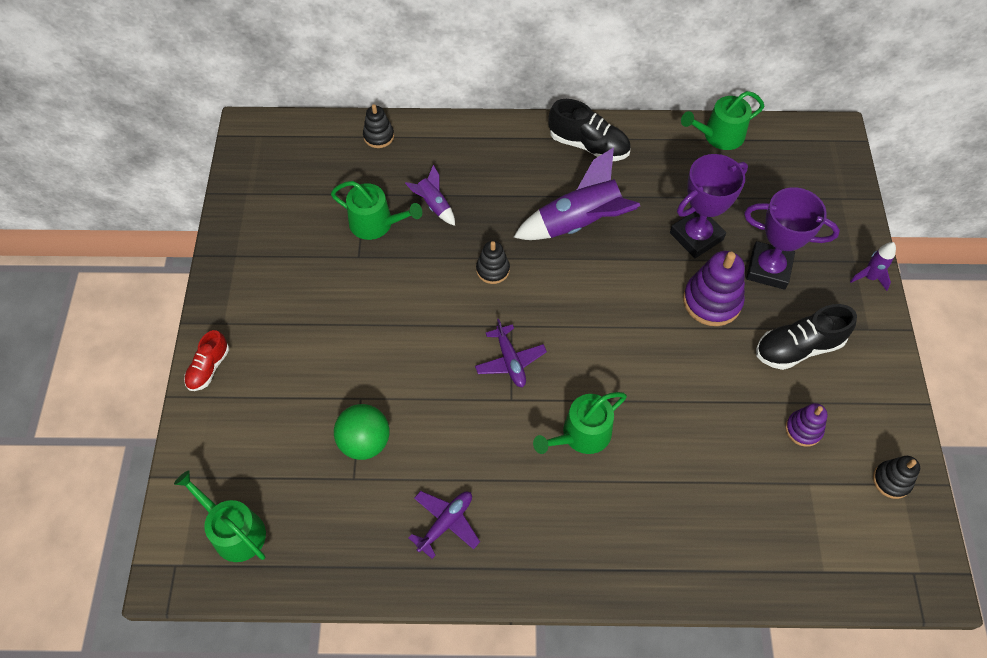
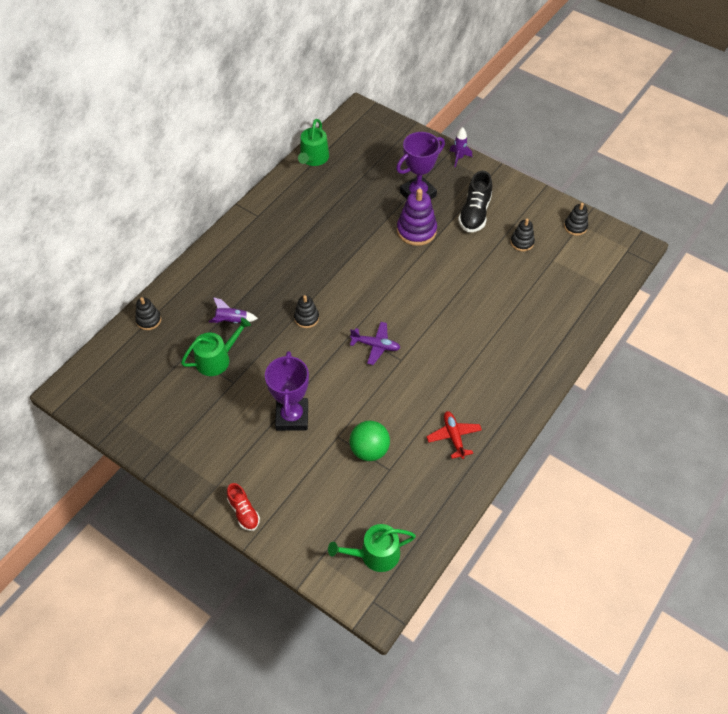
camera: 55 degrees left, 5 degrees down
(446, 523) = (454, 437): purple plane -> red plane
(579, 223) = (312, 257): purple rocket -> none
(581, 435) = (449, 340): green watering can -> none
(588, 145) = (262, 220): black shoe -> none
(696, 236) = (370, 211): purple trophy -> purple trophy (292, 417)
(803, 429) = (522, 242): purple stacking toy -> black stacking toy

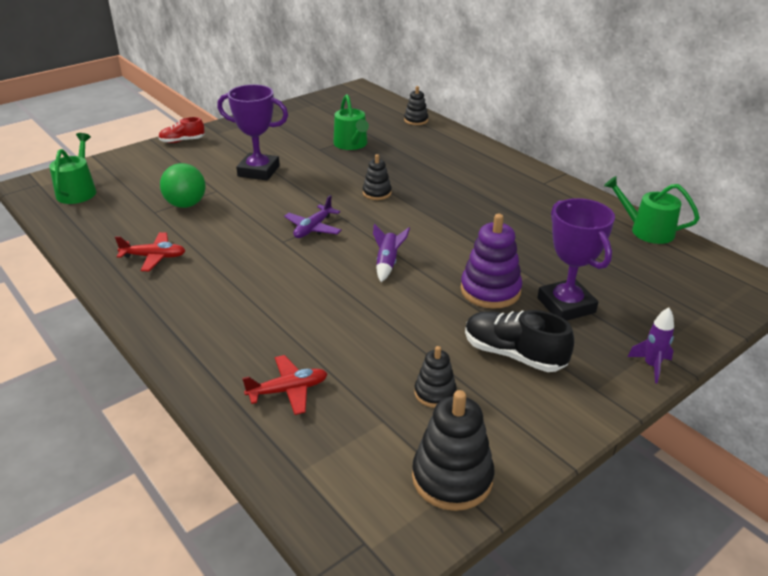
camera: 105 degrees right, 20 degrees down
(231, 321) = (395, 155): purple rocket -> purple rocket (387, 263)
(551, 307) = (288, 390): none -> red plane
(575, 227) = (452, 478): black stacking toy -> black stacking toy, size x1.71

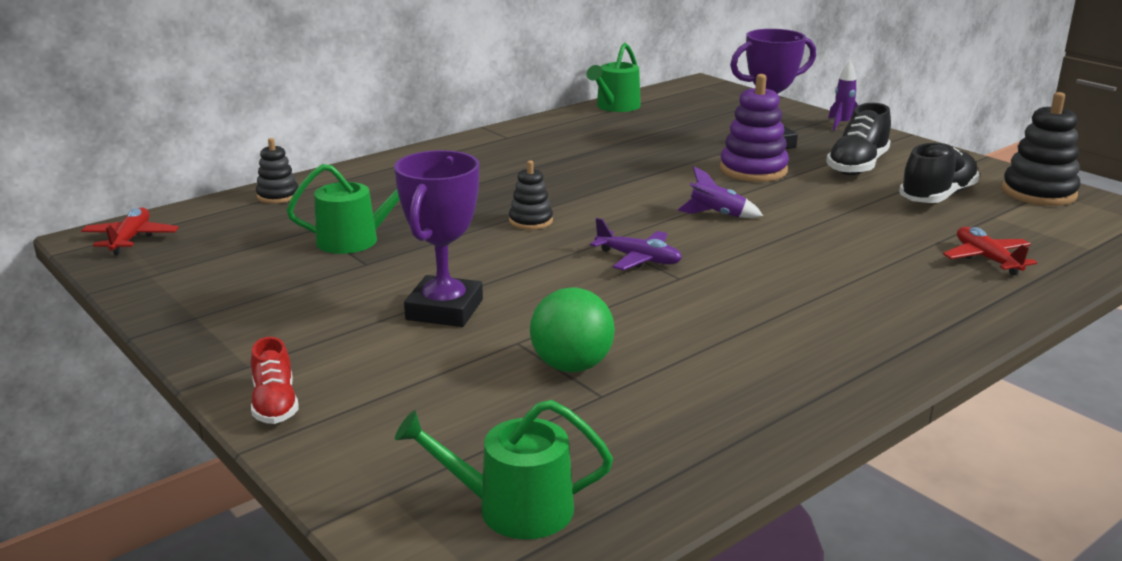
camera: 90 degrees left, 10 degrees down
(154, 257) = (754, 374): red plane -> red plane (131, 239)
(435, 393) = (937, 196): black stacking toy -> black shoe

